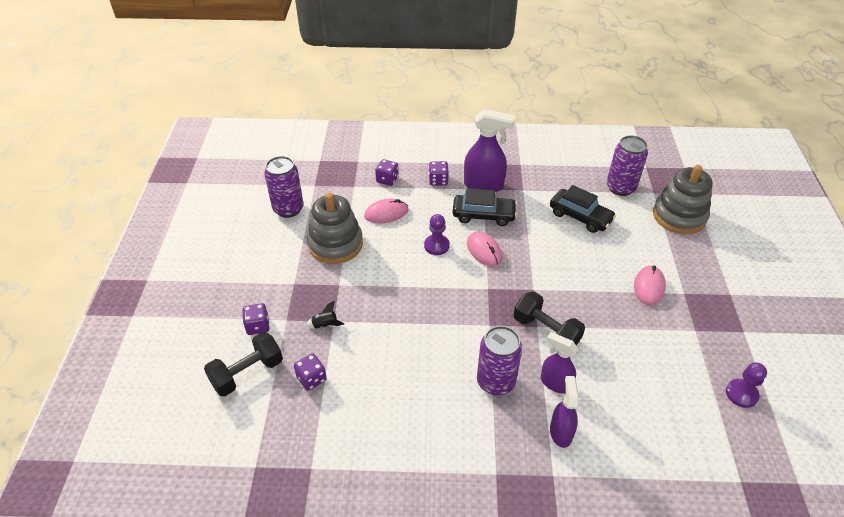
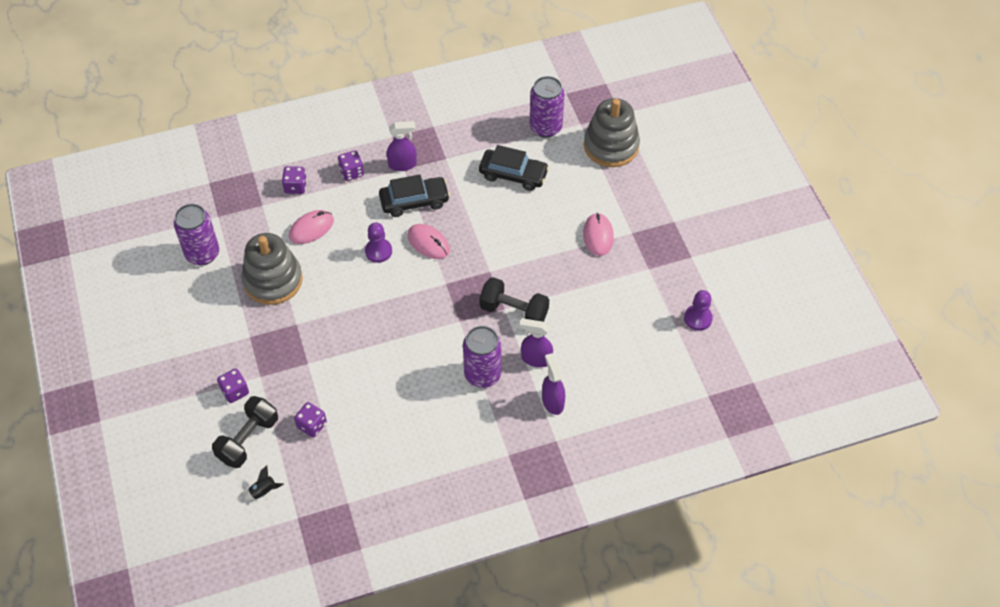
camera: 20 degrees left, 10 degrees up
(325, 325) = (301, 369): black rocket -> black rocket (263, 491)
(484, 185) = (403, 164): purple spray bottle -> purple spray bottle, size x0.64

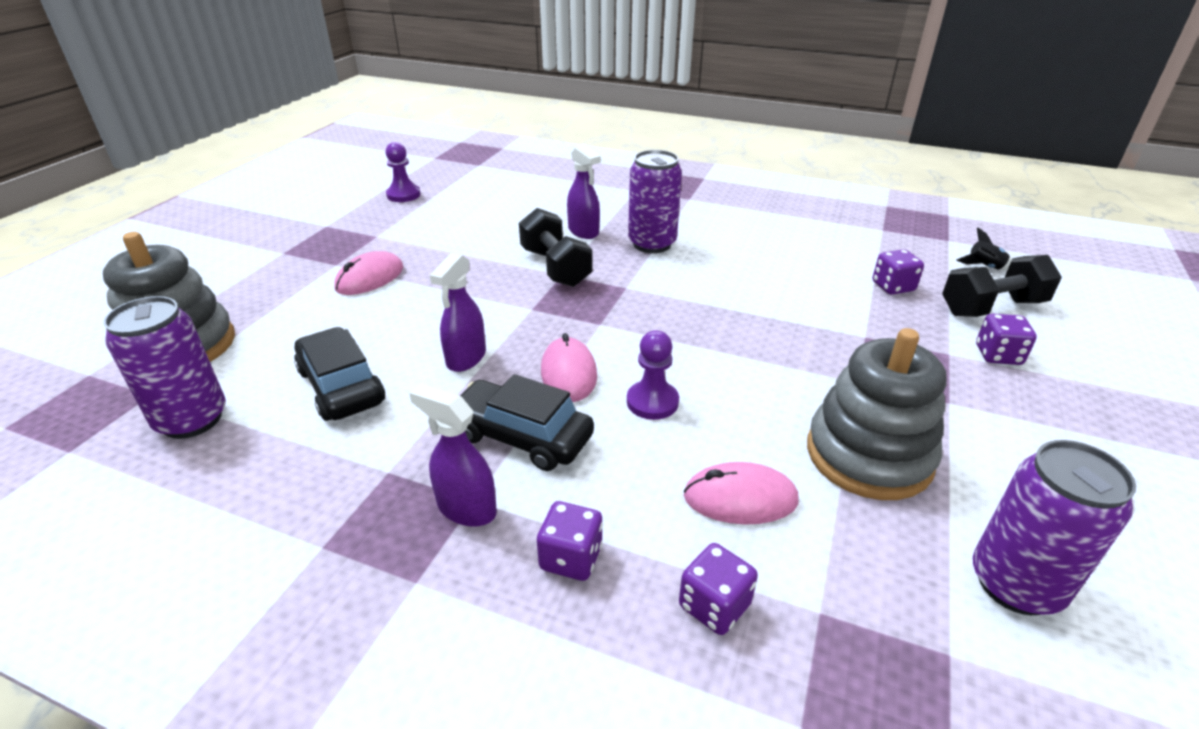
camera: 140 degrees left, 20 degrees down
(552, 401) = (607, 206): purple spray bottle -> purple spray bottle (466, 358)

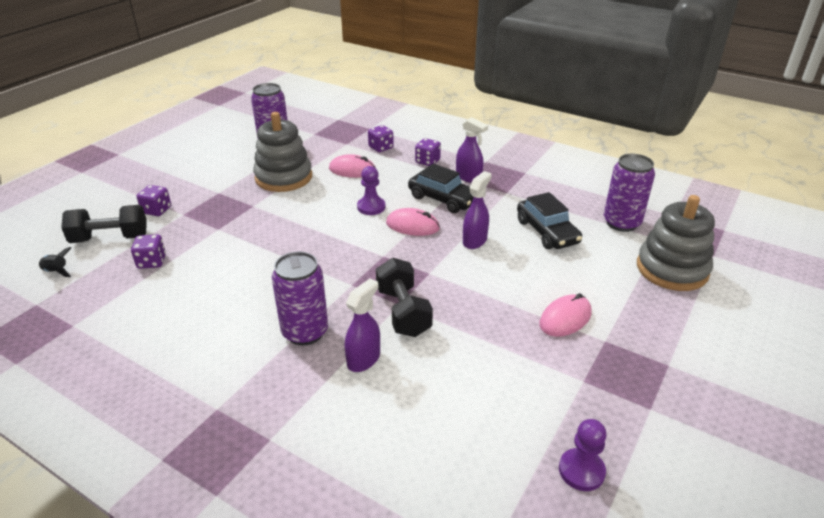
camera: 170 degrees left, 0 degrees up
(569, 373) = (412, 226): pink mouse -> pink mouse turned 75 degrees counterclockwise
(583, 232) = (364, 359): purple spray bottle -> purple spray bottle turned 60 degrees clockwise

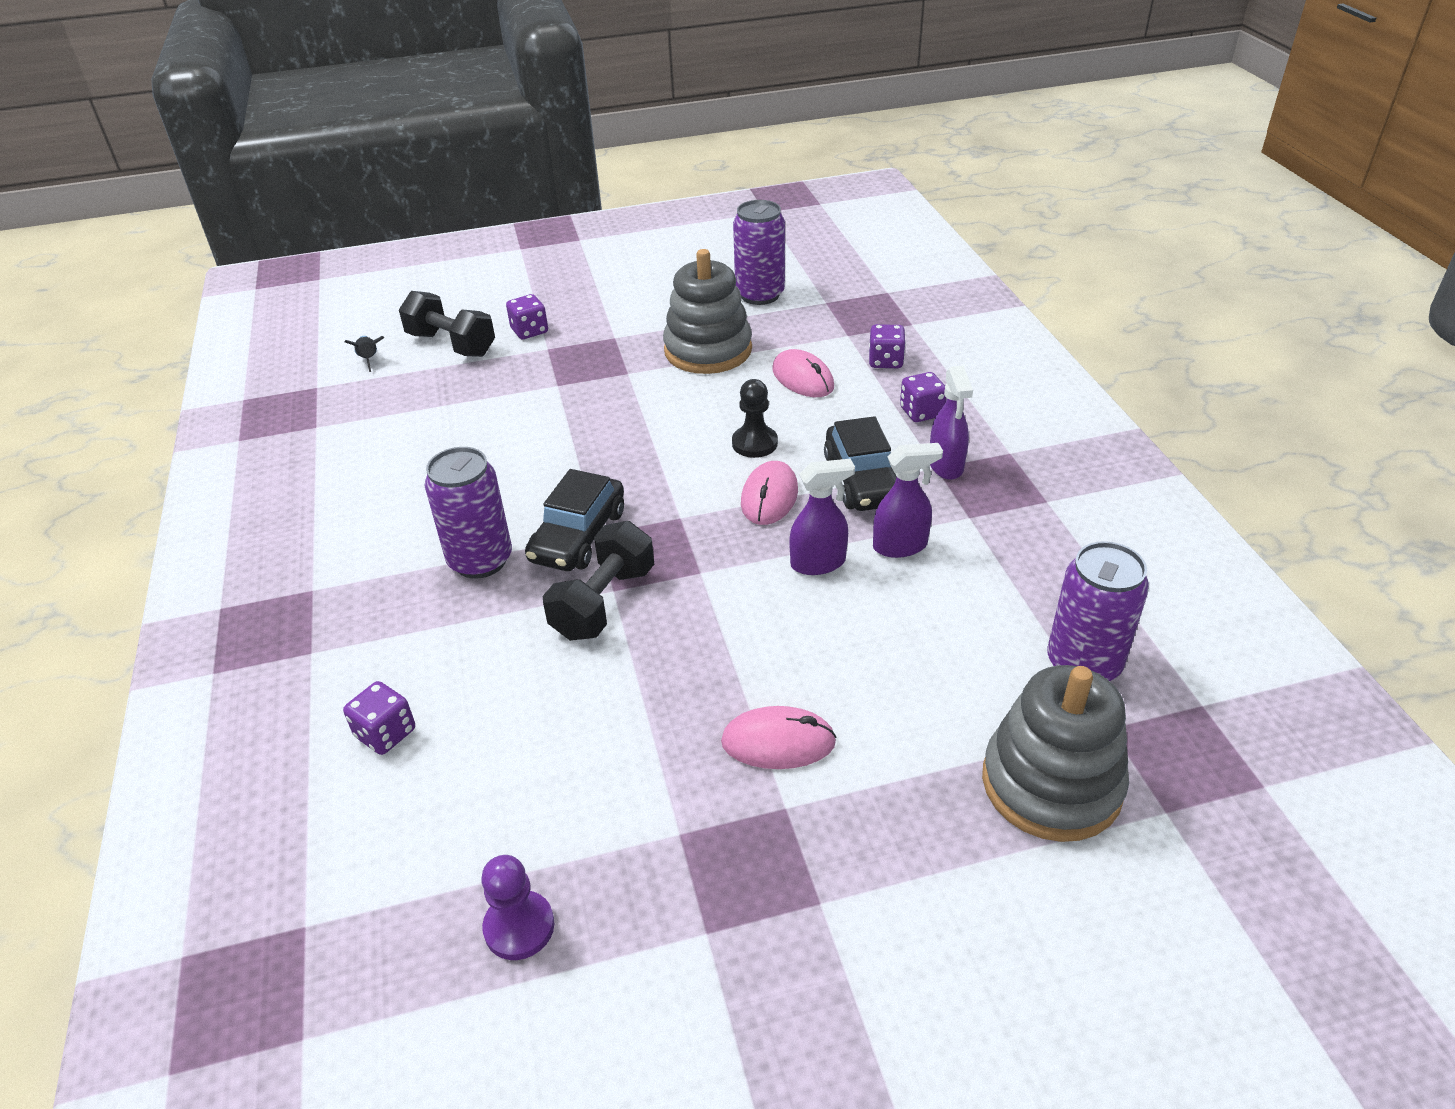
camera: 45 degrees right, 5 degrees up
(152, 262) = (452, 392): purple dice -> purple dice (385, 733)
(364, 359) = (491, 630): purple spray bottle -> purple spray bottle (900, 546)
(371, 207) = (754, 443): purple pawn -> black pawn
(412, 226) = (769, 497): pink mouse -> pink mouse turned 45 degrees clockwise
(547, 232) = (939, 609): black car -> black car (578, 536)

